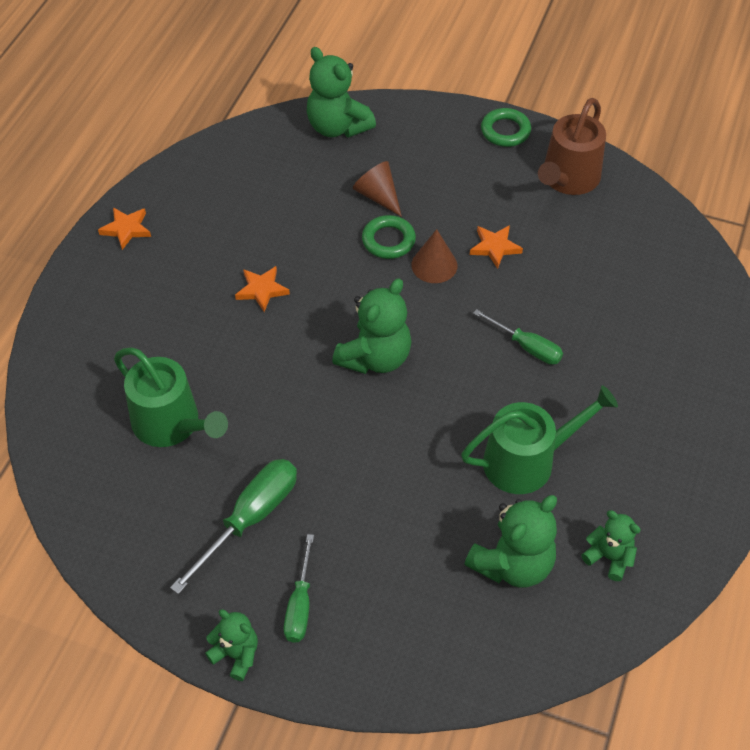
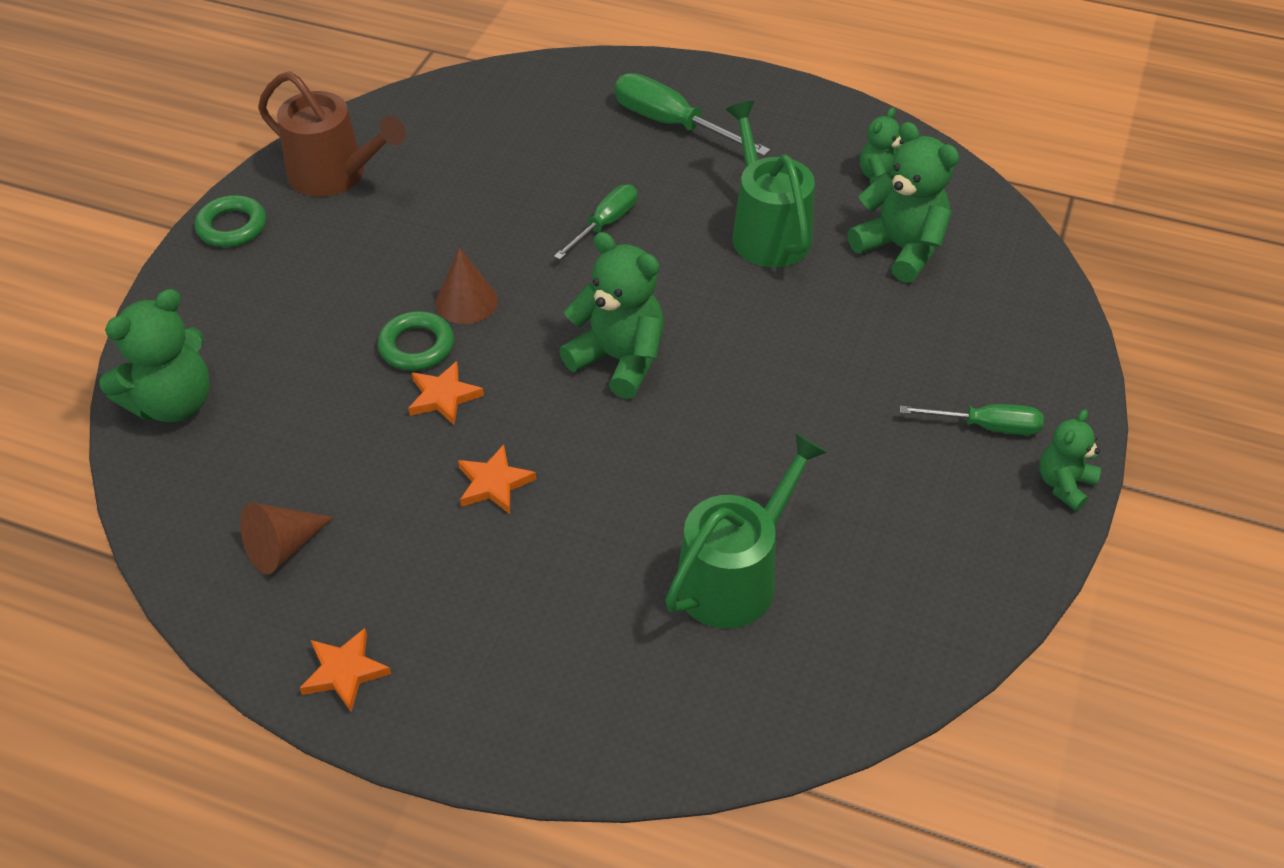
camera: 90 degrees left, 5 degrees down
(250, 519) = (876, 480): green screwdriver -> green screwdriver (672, 124)
(378, 196) = (329, 357): brown cone -> brown cone (283, 547)
(495, 247) = (442, 244): orange star -> orange star (443, 396)

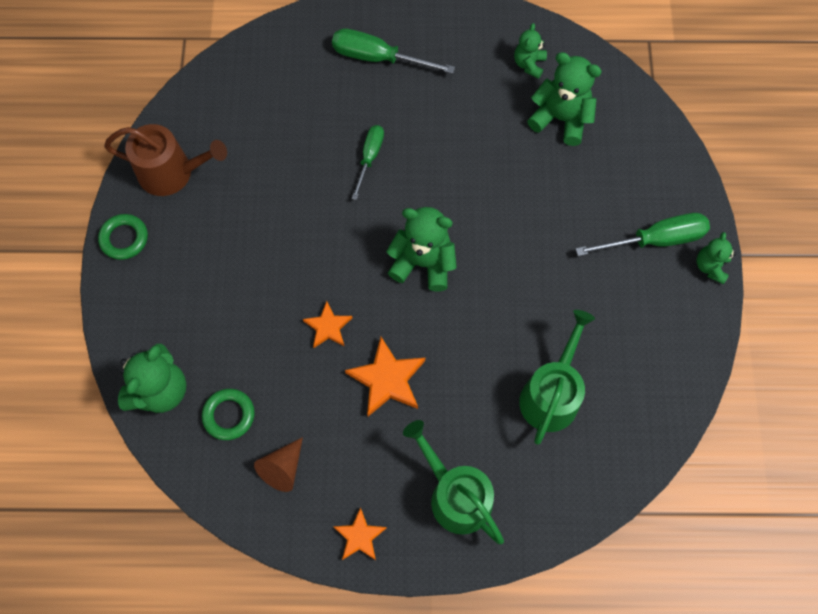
camera: 20 degrees left, 20 degrees up
(416, 346) = (293, 294): green ring -> green ring (229, 415)
(466, 301) = (309, 249): brown cone -> none
(494, 483) = (387, 379): orange star -> orange star, size x1.61
(767, 232) = (474, 131): green watering can -> green watering can (455, 495)
(986, 426) = (655, 240): green screwdriver -> green screwdriver, size x1.56

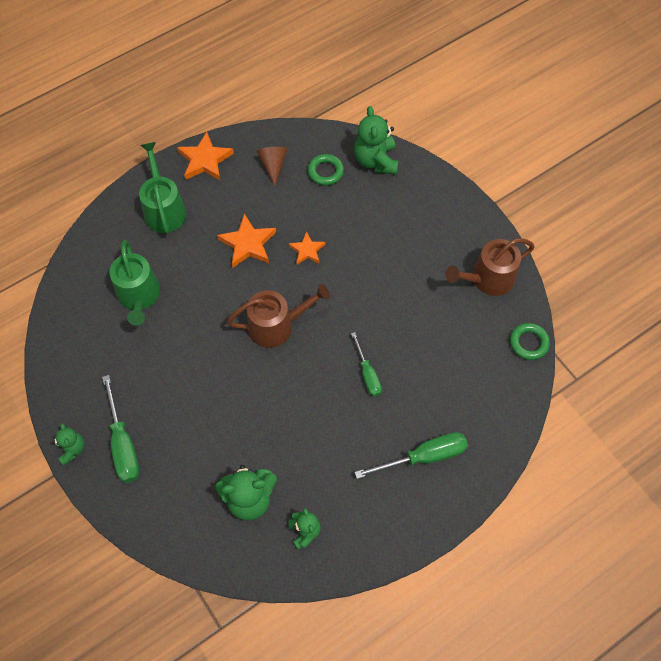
camera: 145 degrees right, 5 degrees down
(124, 238) = (476, 222): green ring -> green ring (528, 343)
(359, 536) = (205, 160): orange star -> orange star, size x1.61
(423, 263) = (276, 325): green teddy bear -> brown watering can
(455, 495) = (164, 209): green watering can -> green watering can turned 120 degrees counterclockwise
(655, 240) = (123, 444): green screwdriver -> green screwdriver turned 60 degrees counterclockwise

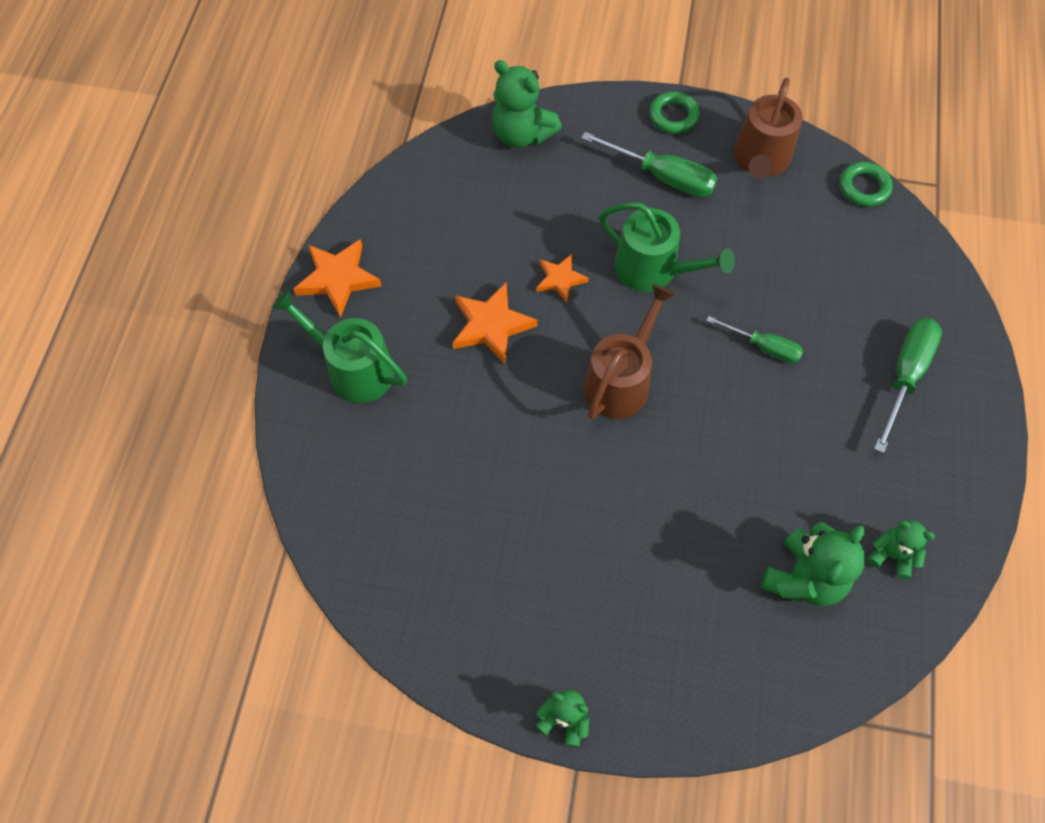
camera: 45 degrees left, 0 degrees up
(123, 444) = (612, 656): green screwdriver -> green screwdriver (662, 177)
(139, 296) = (438, 485): green watering can -> green watering can (653, 269)
(273, 165) = (421, 224): brown cone -> none
(325, 172) = (484, 185): green ring -> green ring (673, 116)

